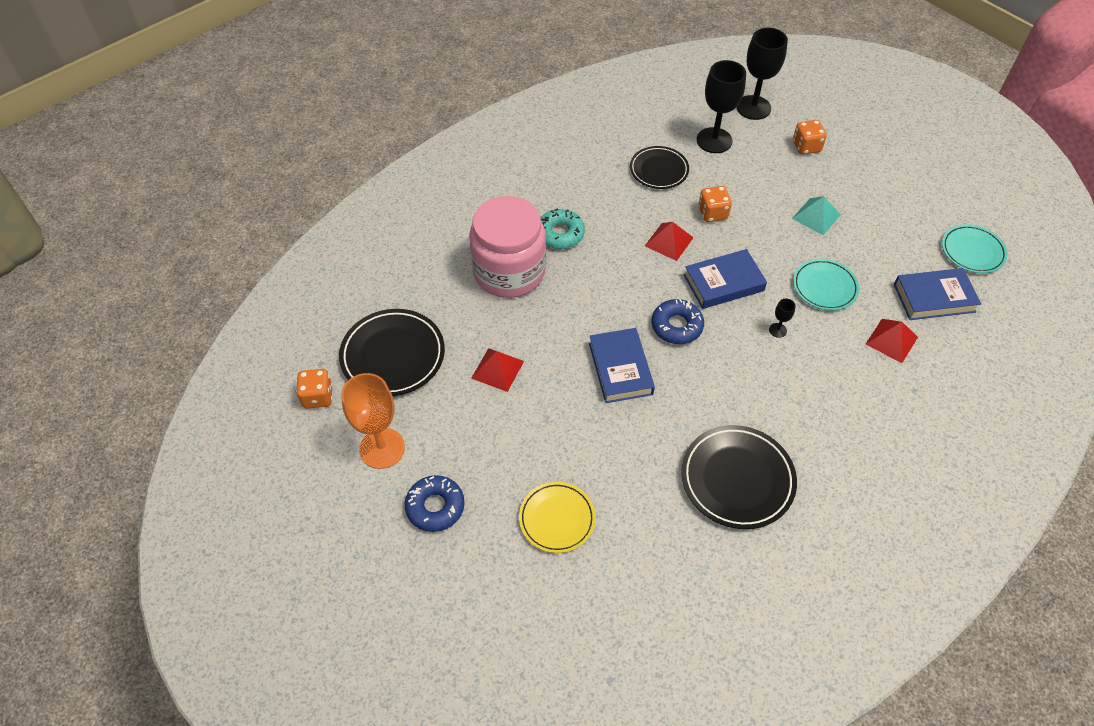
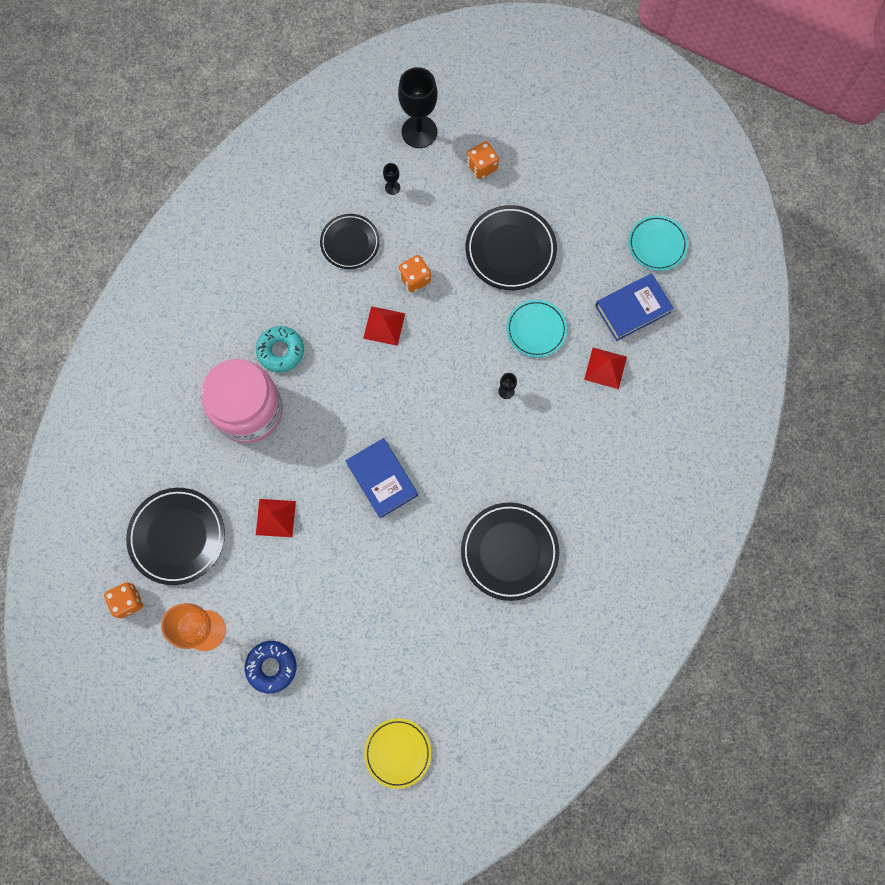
camera: 20 degrees left, 20 degrees up
(557, 519) = (375, 641): yellow plate -> yellow plate (398, 752)
(676, 326) = (417, 417): blue donut -> none
(714, 140) = (392, 187): black goblet -> black goblet, size x0.42
(723, 283) = (446, 356): blue book -> none
(816, 216) = (510, 250): turquoise pyramid -> black plate

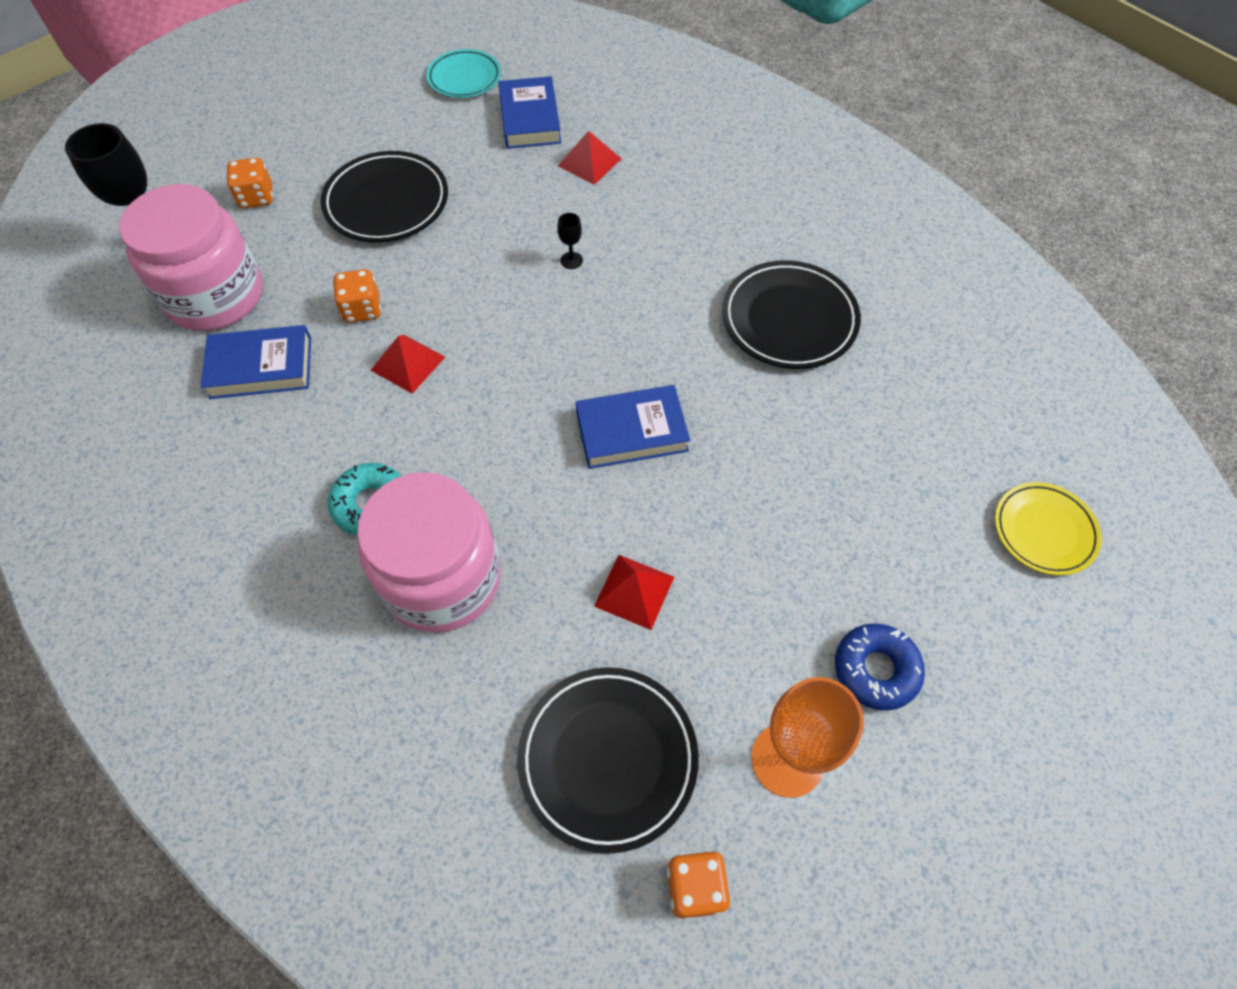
camera: 70 degrees left, 15 degrees down
(350, 243) = (261, 367): black plate -> blue book
(392, 187) = (215, 296): black goblet -> pink jar
(536, 330) = (506, 209): turquoise plate -> none

